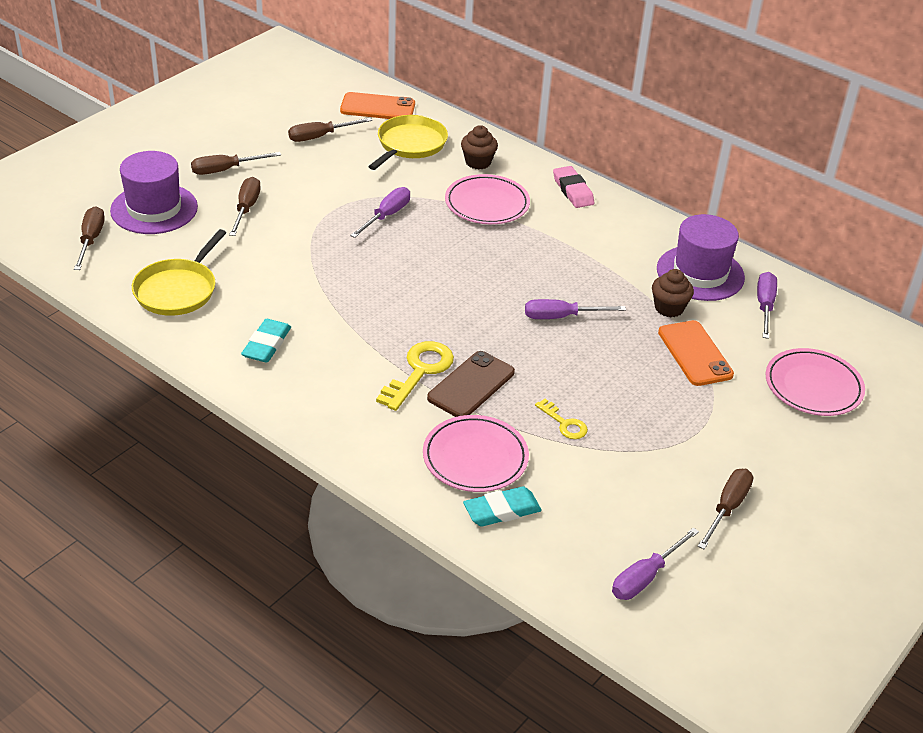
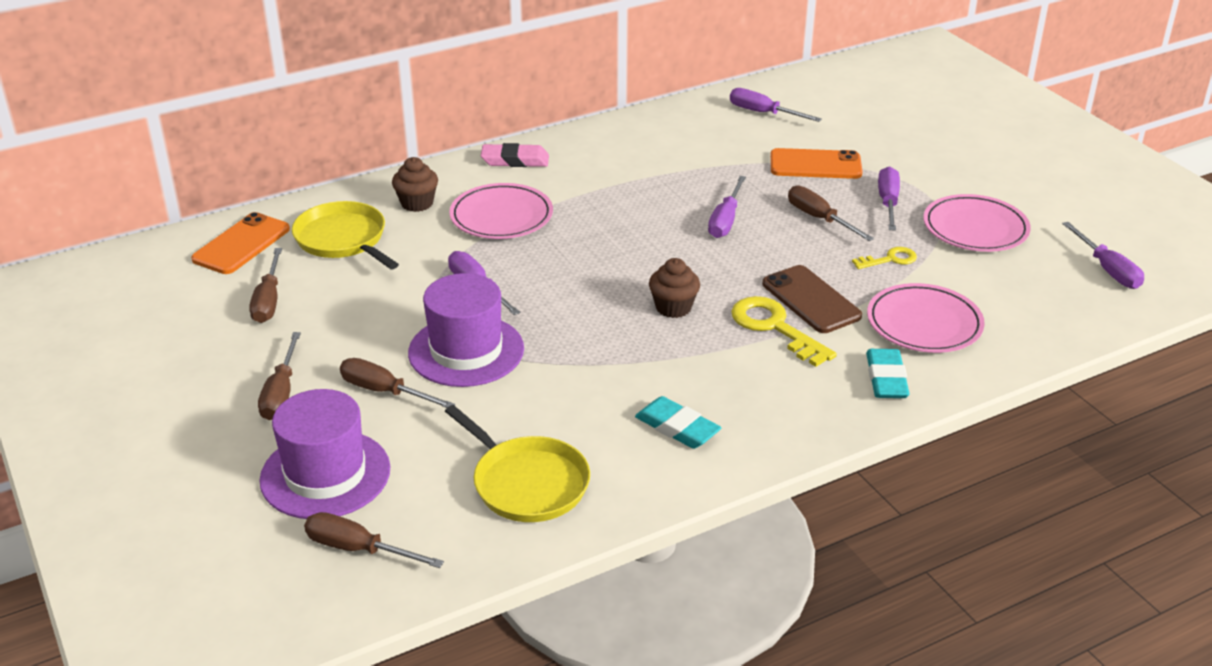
camera: 65 degrees left, 5 degrees down
(502, 510) = (1005, 326): turquoise eraser -> turquoise eraser (886, 378)
(662, 409) = (888, 202): none -> purple screwdriver
(669, 308) = (741, 160): brown cupcake -> brown cupcake (673, 307)
(700, 273) = (697, 130): purple hat -> purple hat (466, 351)
(727, 508) = (1028, 206): brown screwdriver -> brown screwdriver (819, 219)
(813, 386) = (884, 123): pink plate -> pink plate (975, 228)

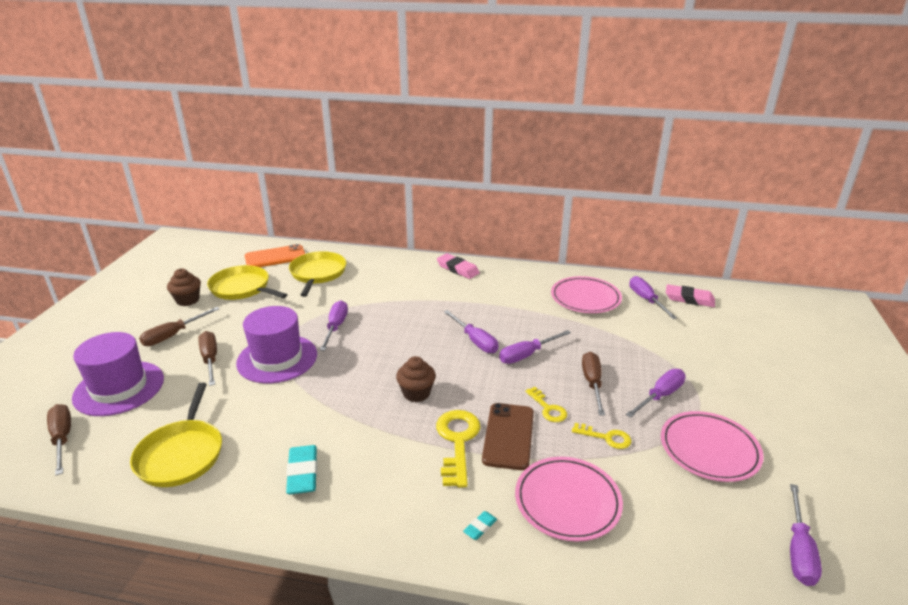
camera: 40 degrees right, 5 degrees down
(268, 300) = (242, 288): brown screwdriver -> yellow pan
(417, 203) = (377, 271): brown cupcake -> brown cupcake (187, 300)
(501, 216) = (406, 295): pink plate -> pink plate (585, 298)
(655, 230) = (475, 341): none -> purple screwdriver
(801, 95) = (689, 299): none -> pink eraser
(811, 260) = (548, 408): none -> yellow key
(815, 165) = (638, 347): orange phone -> none
(886, 378) = (480, 527): turquoise eraser -> turquoise eraser, size x0.50

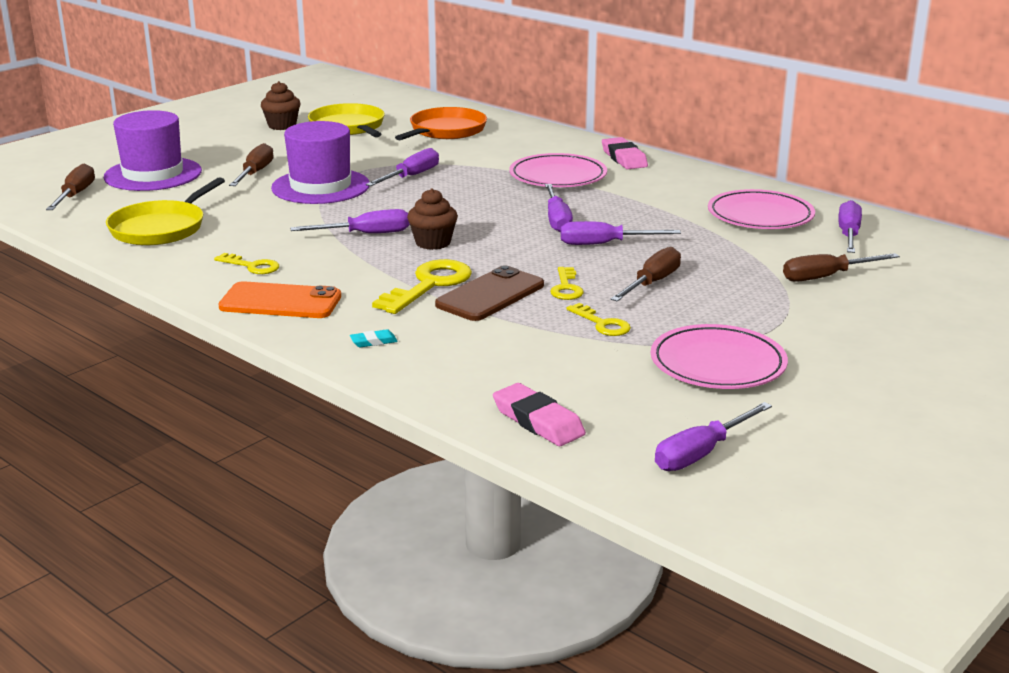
camera: 30 degrees right, 5 degrees down
(173, 335) = (239, 149): brown screwdriver -> brown screwdriver (826, 277)
(275, 257) = (414, 109): orange phone -> orange phone (280, 302)
(303, 473) = (252, 266): turquoise eraser -> yellow key
(318, 274) = (445, 131): yellow pan -> orange pan
(567, 501) = (487, 351): pink plate -> pink plate (558, 176)
(660, 396) = (725, 312): purple screwdriver -> purple screwdriver (366, 234)
(689, 299) = (918, 247): pink eraser -> pink eraser (538, 421)

